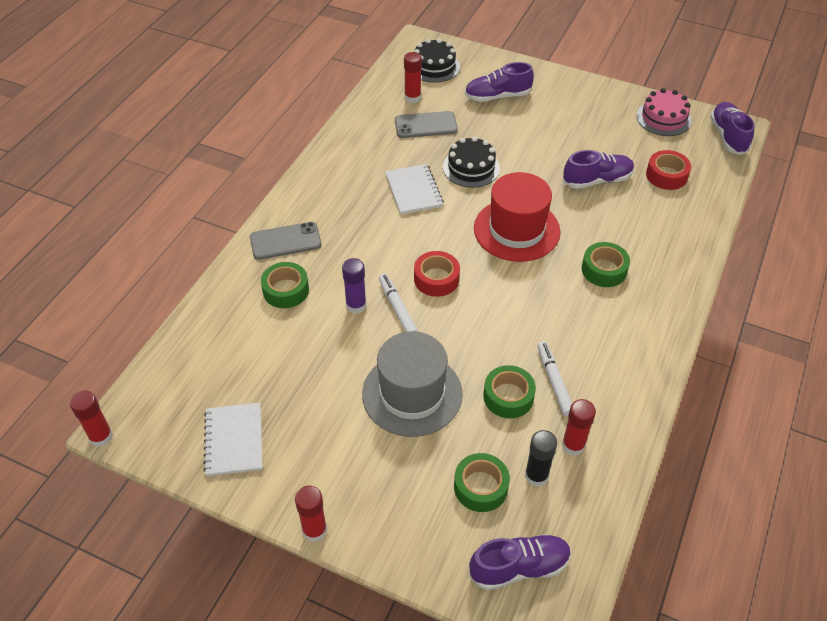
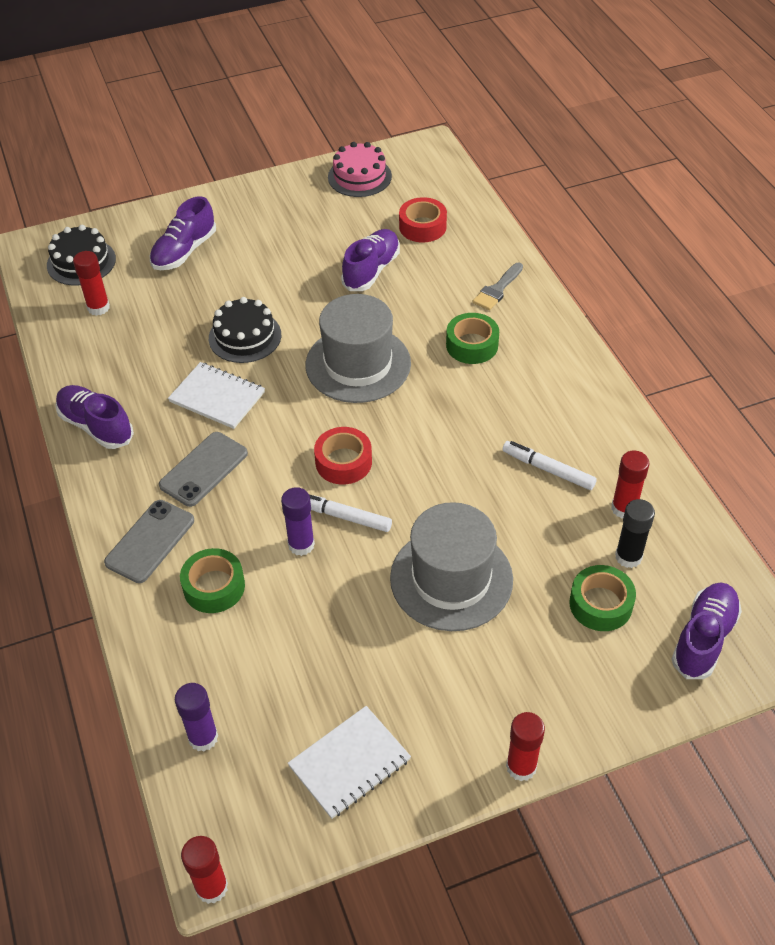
camera: 45 degrees left, 0 degrees up
(186, 361) = (203, 737): none -> purple glue stick
(234, 440) = (349, 763): white notebook -> white notebook turned 75 degrees counterclockwise
(425, 125) = (148, 326): grey phone -> grey phone (203, 469)
(508, 397) = (529, 512): green tape -> none
(516, 230) = (358, 364): red hat -> grey hat
(667, 248) = (497, 289): none -> grey brush
(728, 136) = (430, 159): purple shoe -> purple shoe (96, 426)

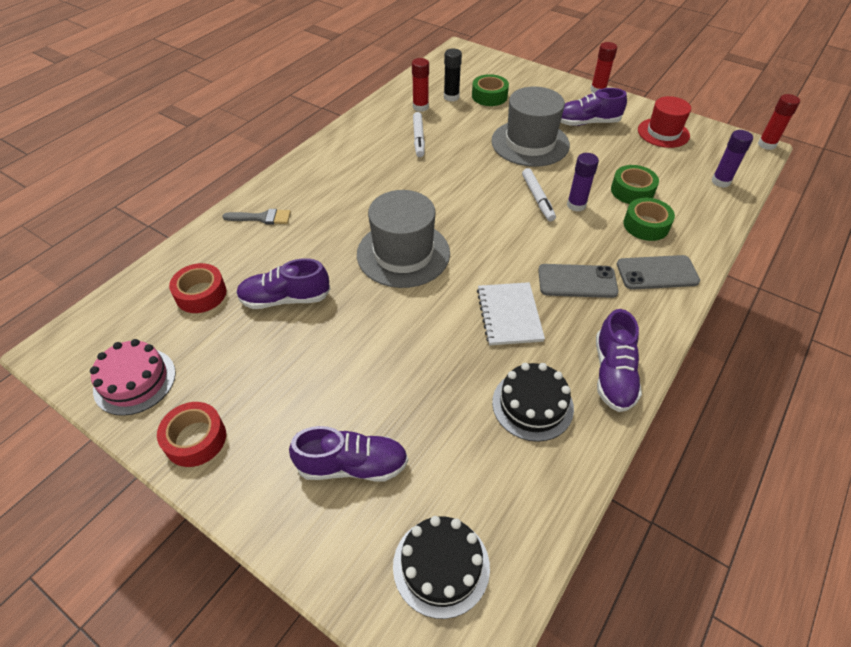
camera: 125 degrees left, 0 degrees up
(98, 308) = (491, 485): red glue stick -> none
(245, 336) = (431, 337): black cake -> black cake (532, 405)
(343, 462) = (498, 218): red tape -> red tape (195, 439)
(349, 763) = (663, 133): white notebook -> red hat
(472, 345) = (335, 207): green tape -> green tape (632, 191)
(703, 638) = (475, 67): purple shoe -> purple shoe (586, 123)

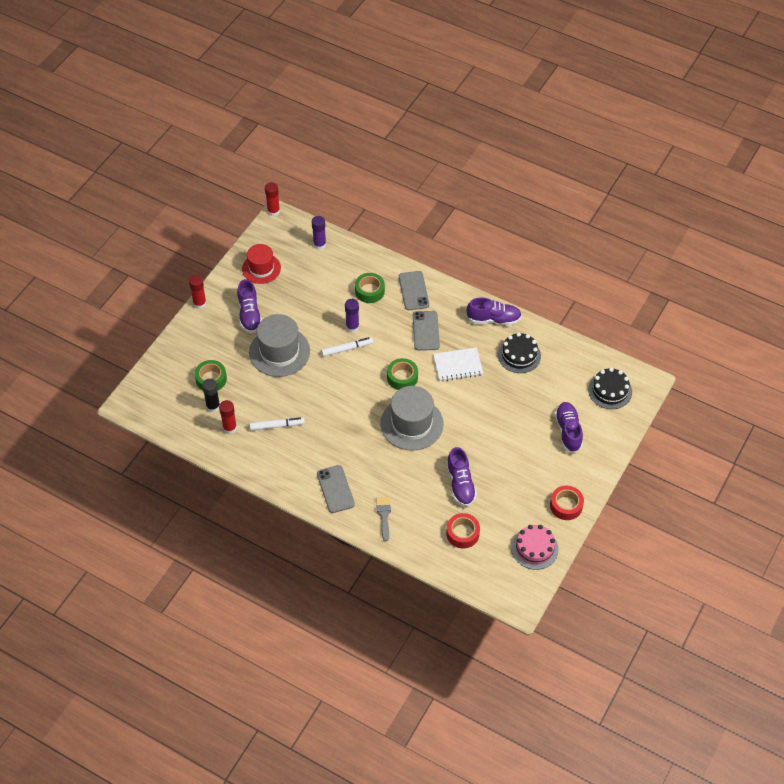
camera: 95 degrees left, 5 degrees up
(315, 179) = (335, 489): none -> grey phone
(632, 191) = (334, 294): green tape -> green tape (402, 377)

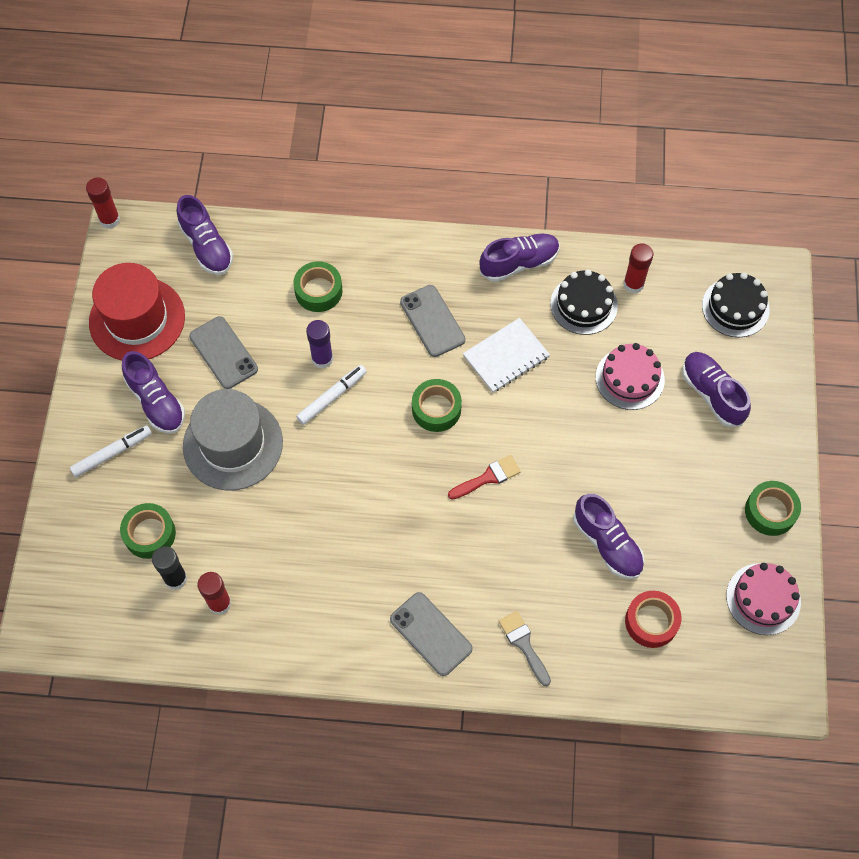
camera: 25 degrees left, 10 degrees up
(199, 303) = (69, 415): red glue stick -> red glue stick (633, 284)
(261, 268) = (137, 319): red hat -> red hat, size x1.51
(277, 426) = (290, 568): white marker -> white marker (112, 453)
(319, 245) = (206, 246): purple glue stick -> purple shoe
(411, 424) = (488, 477): grey hat -> red brush
(413, 291) = (382, 265): grey phone -> grey phone (223, 353)
(523, 404) = (630, 378): none -> pink cake
(566, 505) = (770, 511): red tape -> green tape

